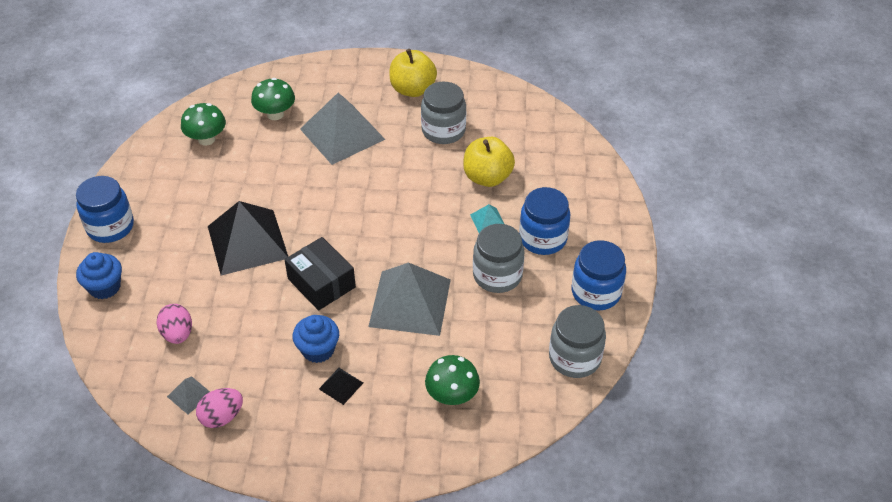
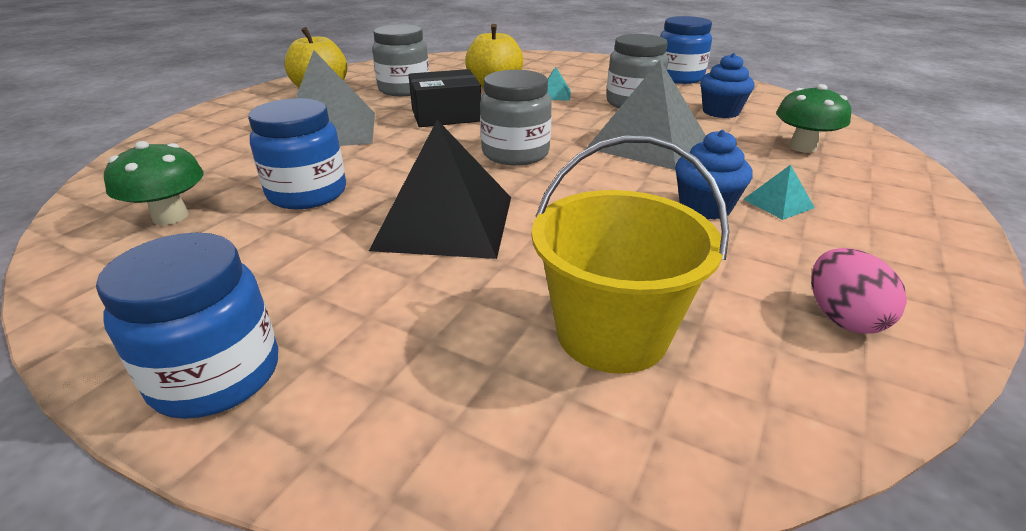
camera: 65 degrees left, 15 degrees down
(105, 287) = (397, 424): blue cupcake -> blue cupcake (720, 112)
(177, 334) = (612, 333): pink egg -> yellow bucket
(189, 395) = (783, 348): grey pyramid -> none
(275, 114) = (220, 159): green mushroom -> none
(321, 283) = (578, 184): black box -> black box (446, 115)
(341, 386) = (778, 203): black pyramid -> turquoise pyramid
(543, 238) = (597, 82): blue jar -> blue jar (307, 193)
(574, 358) = (758, 96): grey jar -> grey jar (515, 153)

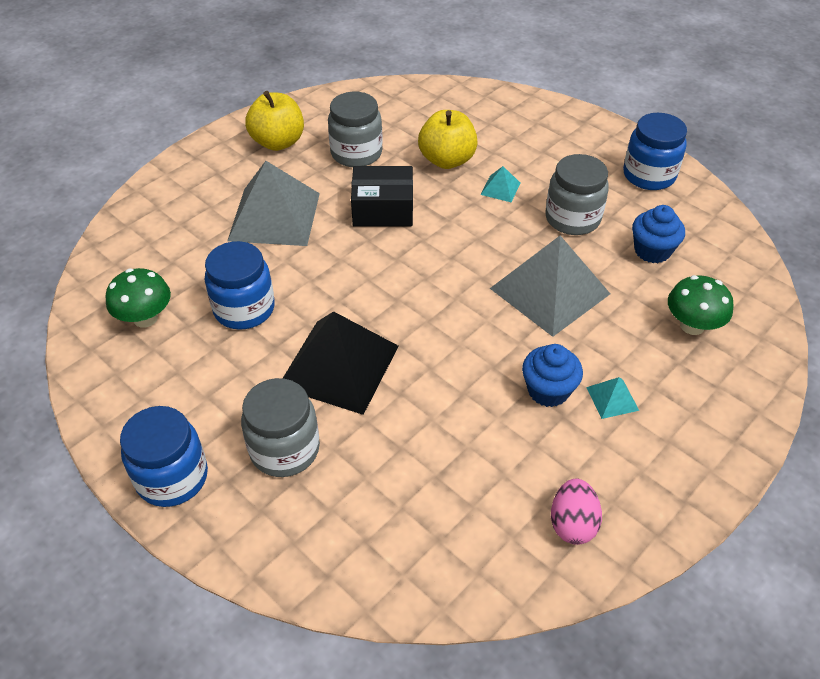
camera: 15 degrees right, 15 degrees up
(515, 153) = (424, 285): grey jar -> grey jar (284, 449)
(612, 333) = (411, 500): yellow bucket -> none

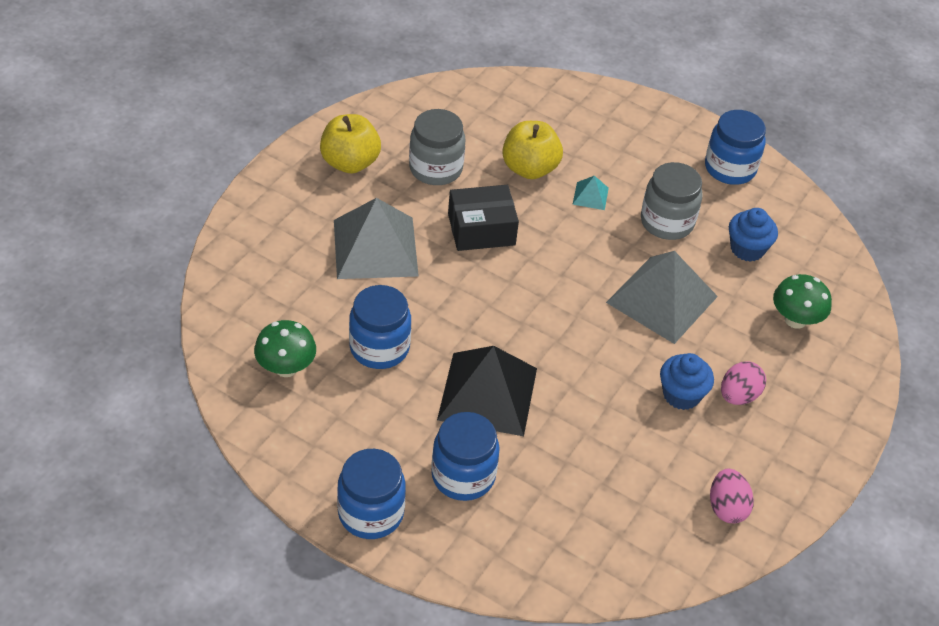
camera: 15 degrees left, 0 degrees up
(284, 449) = (463, 476): grey jar -> blue jar
(612, 398) = (738, 396): turquoise pyramid -> pink egg

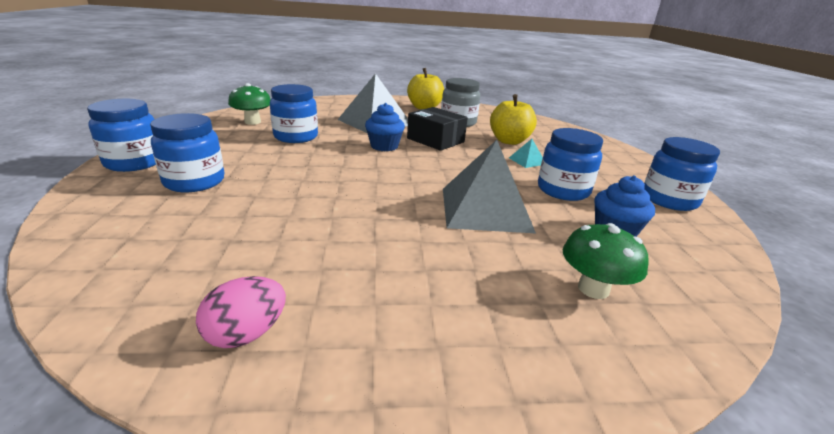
camera: 55 degrees right, 20 degrees down
(488, 393) = (291, 171): black pyramid -> none
(667, 222) = (563, 190): grey jar -> blue jar
(681, 395) = (390, 249): blue cupcake -> blue cupcake (384, 146)
(738, 396) = (434, 284): pink egg -> none

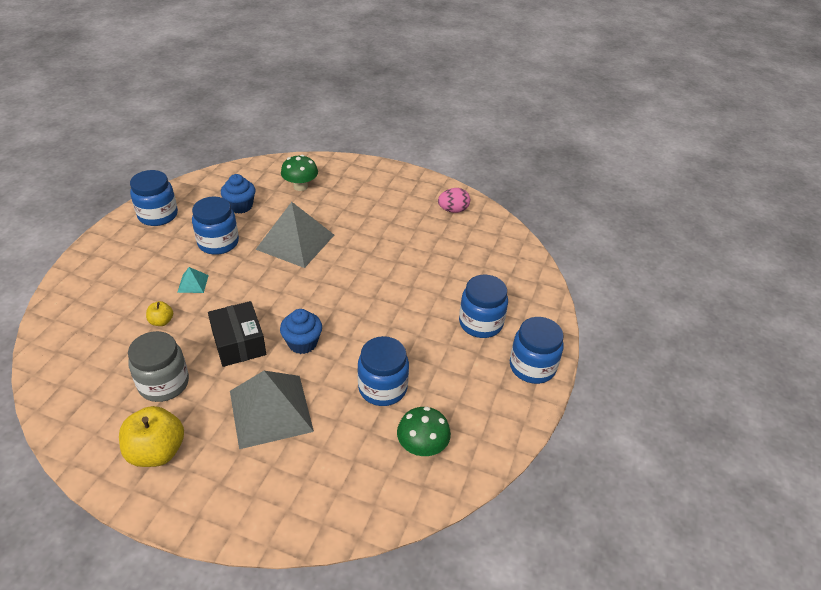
camera: 155 degrees left, 15 degrees up
(509, 141) = (161, 321): yellow apple -> yellow apple, size x0.50

